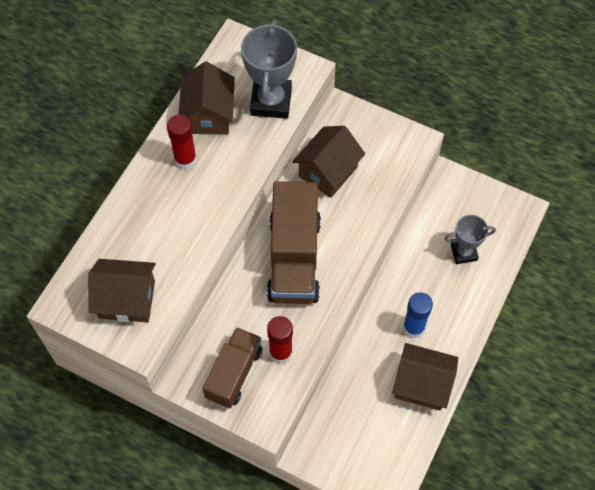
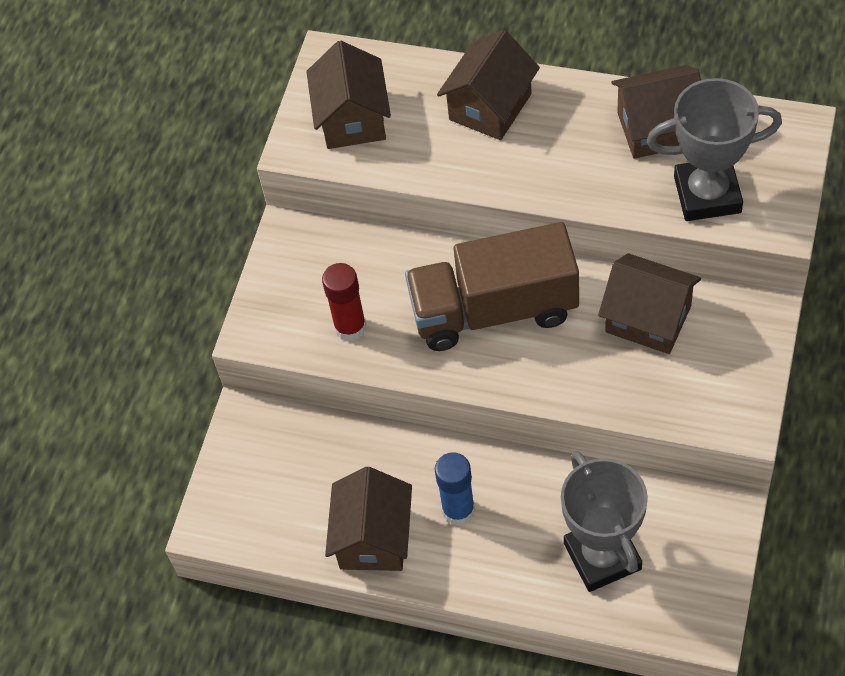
camera: 85 degrees right, 5 degrees down
(151, 208) = (490, 107): none -> brown house
(185, 159) = (576, 122): red glue stick -> none
(234, 373) = (309, 283): brown truck -> none
(464, 252) = (602, 556): grey trophy -> grey trophy, size x1.65

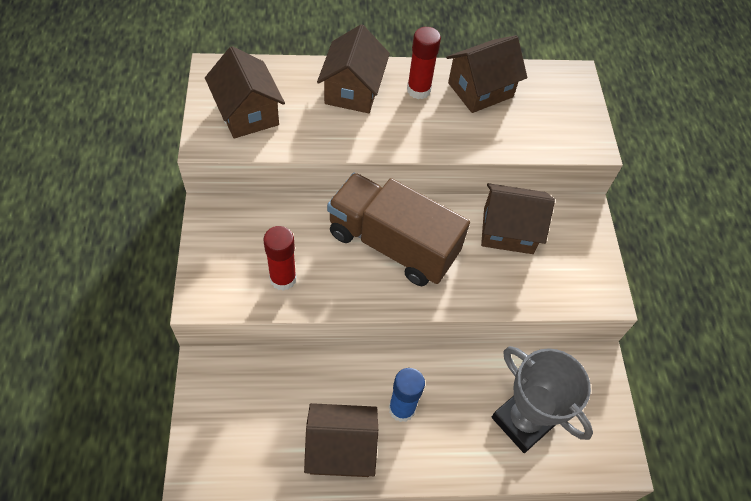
camera: 30 degrees left, 0 degrees up
(373, 538) = (341, 449): brown house -> brown house turned 75 degrees counterclockwise
(494, 310) = (392, 244): brown truck -> brown truck turned 60 degrees clockwise
(575, 117) = (418, 90): none -> red glue stick
(707, 194) = (534, 131): grey trophy -> none

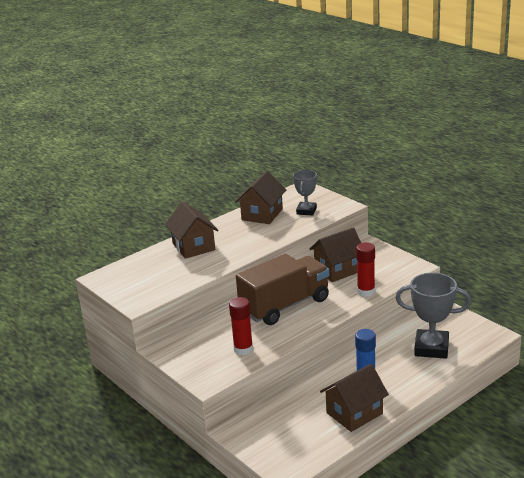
camera: 30 degrees left, 30 degrees down
(247, 113) = (146, 282): brown house -> none
(392, 244) = (285, 306): brown truck -> brown truck turned 150 degrees clockwise
(418, 90) = (229, 230): red glue stick -> red glue stick (366, 292)
(537, 121) = (306, 211): none -> grey trophy

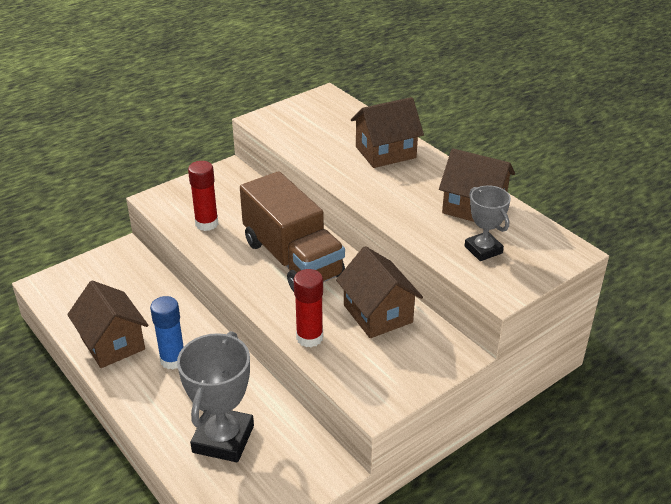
camera: 90 degrees right, 10 degrees up
(306, 211) = (483, 250): grey trophy -> grey trophy turned 45 degrees clockwise

